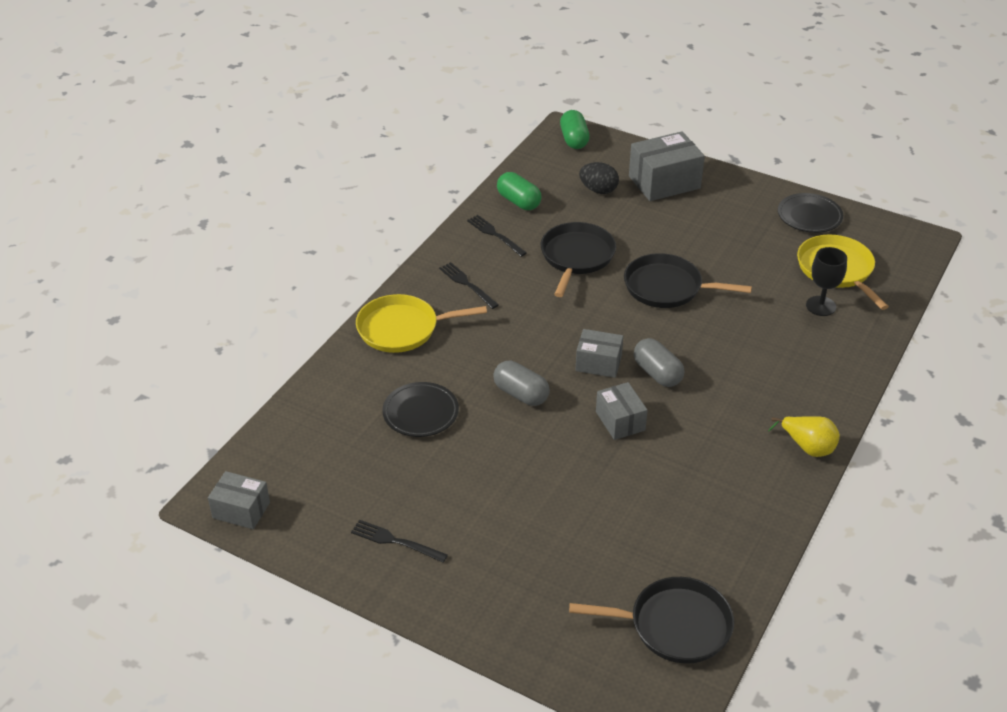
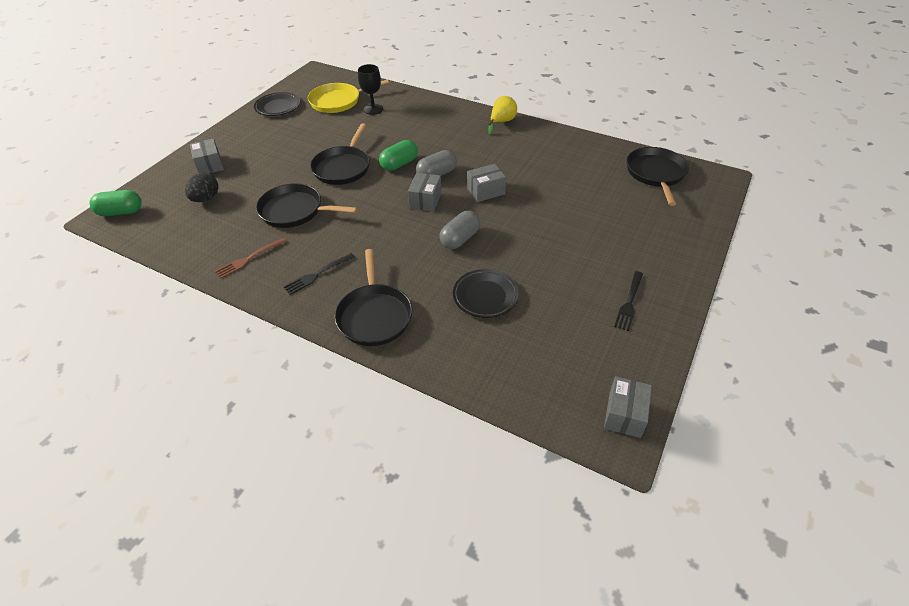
camera: 90 degrees left, 5 degrees up
(402, 329) = (374, 315): yellow pan -> black pan
(495, 235) = (249, 259): black fork -> brown fork
(519, 201) = (203, 245): green capsule -> green capsule (399, 164)
(664, 182) = (210, 165): grey box -> grey box, size x0.61

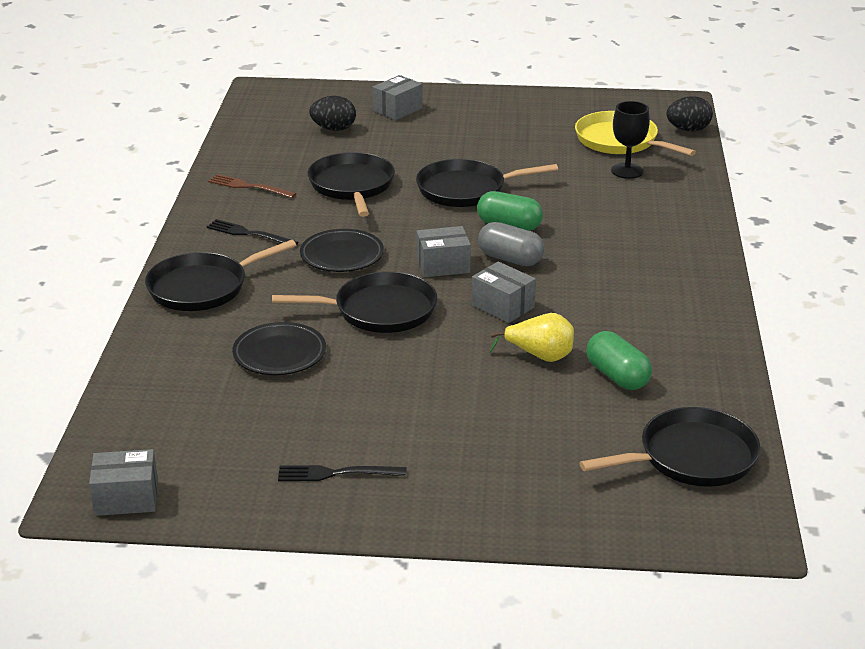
camera: 65 degrees right, 15 degrees down
(121, 212) = (276, 95): green capsule -> green capsule (617, 376)
(278, 107) = (561, 107): black plate -> black plate (342, 255)
(347, 79) = (688, 130): none -> black egg
(460, 239) = (380, 310): grey capsule -> black pan
(502, 122) = (702, 280): yellow pear -> yellow pear (539, 356)

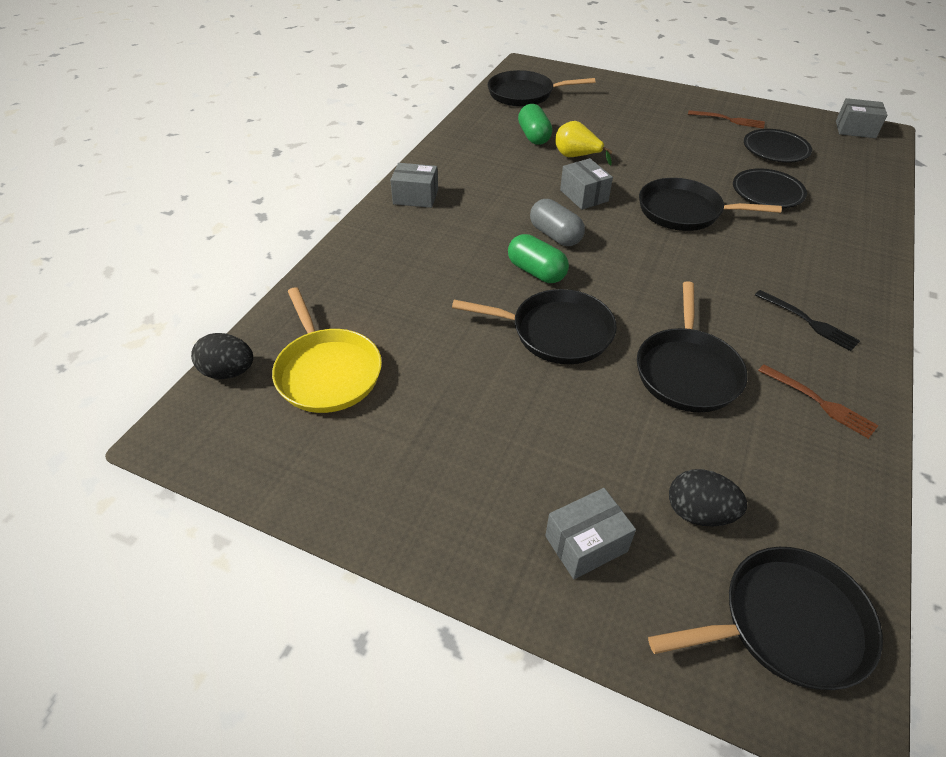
camera: 160 degrees left, 15 degrees up
(202, 287) = (844, 264): black pan -> black pan (787, 623)
(336, 474) = (729, 120): black fork -> brown fork
(342, 255) = (710, 272): black plate -> black plate (775, 150)
(443, 265) = (617, 241): grey box -> grey box (415, 197)
(627, 171) = (365, 318): black goblet -> none

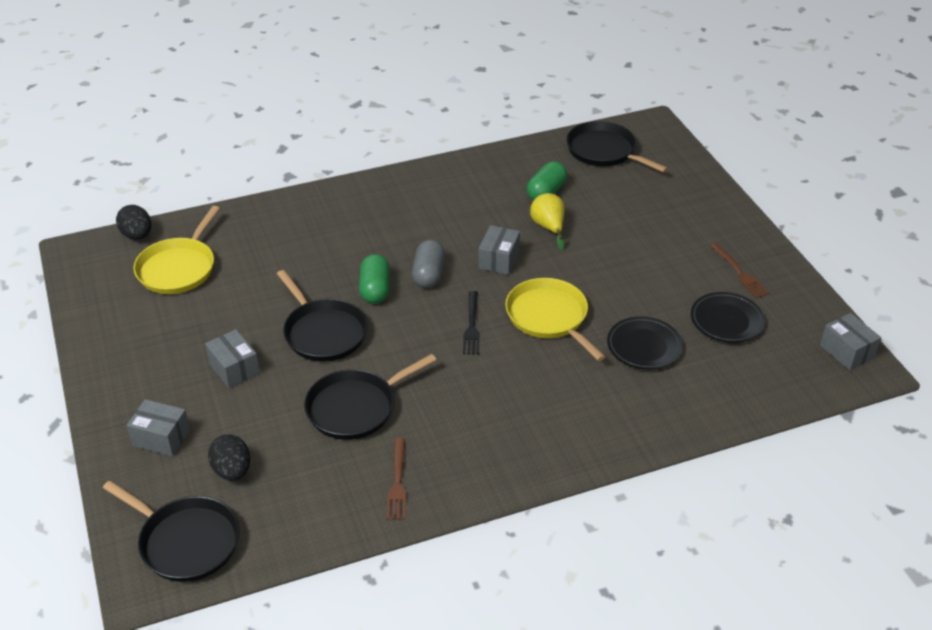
camera: 45 degrees right, 5 degrees down
(415, 197) = (386, 191): grey box -> grey box (234, 369)
(684, 211) = (549, 317): black pan -> yellow pan
(809, 322) = (486, 441): black fork -> black fork (472, 326)

